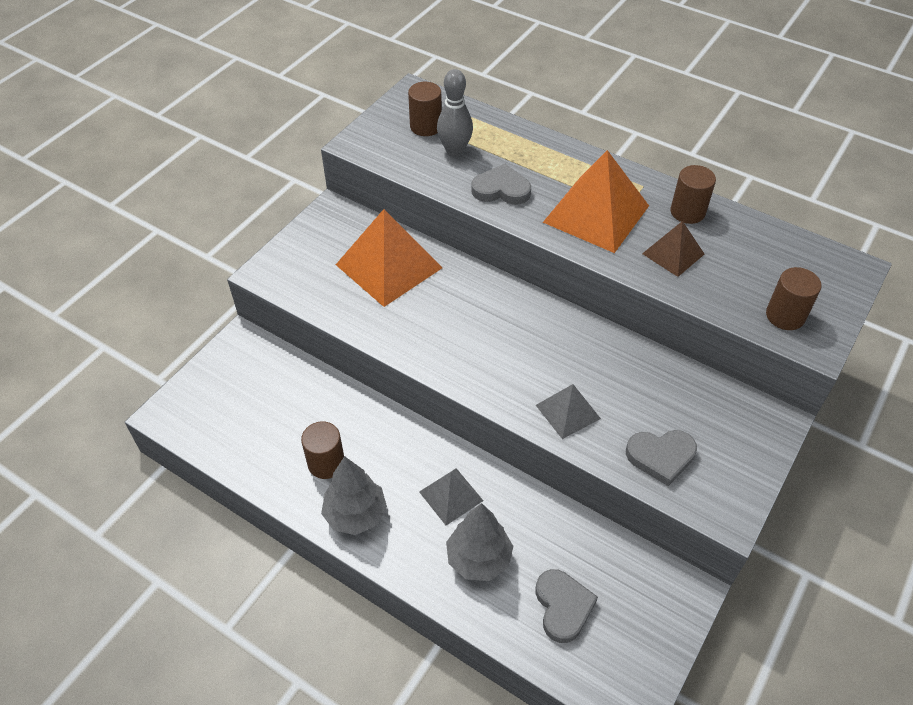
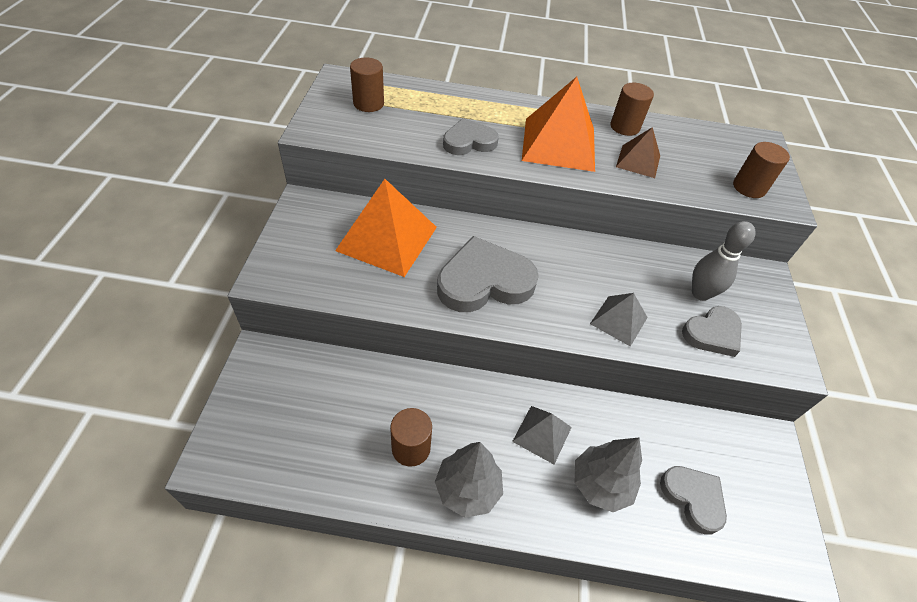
camera: 30 degrees left, 0 degrees up
(454, 151) = (407, 118): grey bowling pin -> grey bowling pin (700, 293)
(456, 333) = (484, 281): none -> grey heart

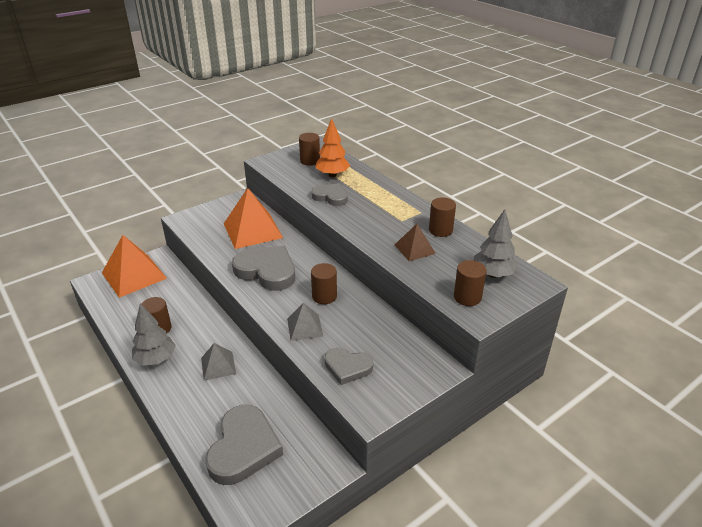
camera: 50 degrees right, 15 degrees down
(425, 111) = (332, 175): none -> orange tree
(559, 144) = (380, 219): orange pyramid -> orange pyramid (134, 275)
(582, 271) = (324, 296): none -> brown cylinder
(600, 484) = (210, 404): grey tree -> grey tree (492, 274)
(693, 498) = (243, 448): grey heart -> grey heart, size x1.66
(700, 293) = (376, 347): grey bowling pin -> none

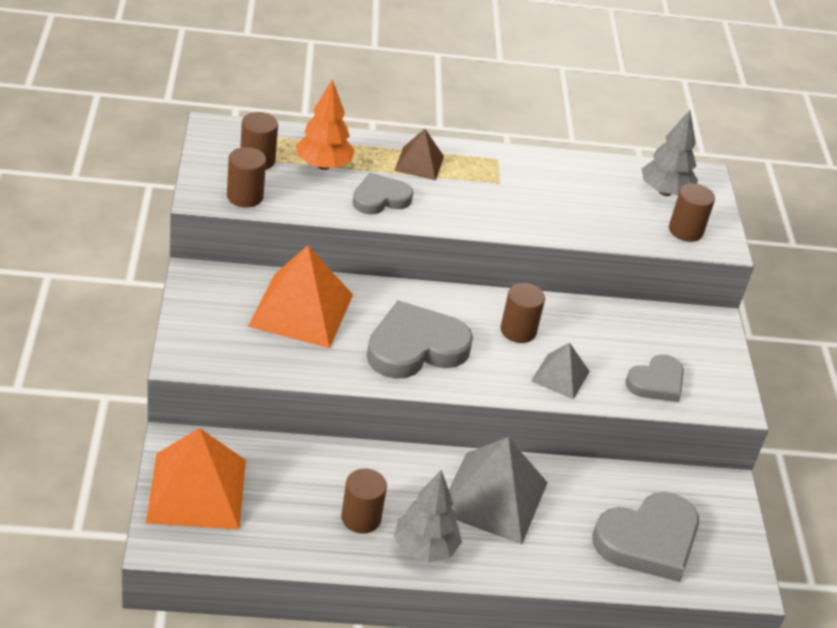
camera: 60 degrees left, 5 degrees up
(218, 365) = (493, 497): grey pyramid -> grey pyramid, size x1.85
(243, 448) = (648, 541): grey heart -> grey heart turned 105 degrees clockwise
(414, 249) = (567, 209): brown pyramid -> brown pyramid (419, 163)
(440, 230) = (550, 170): brown cylinder -> brown cylinder (245, 196)

